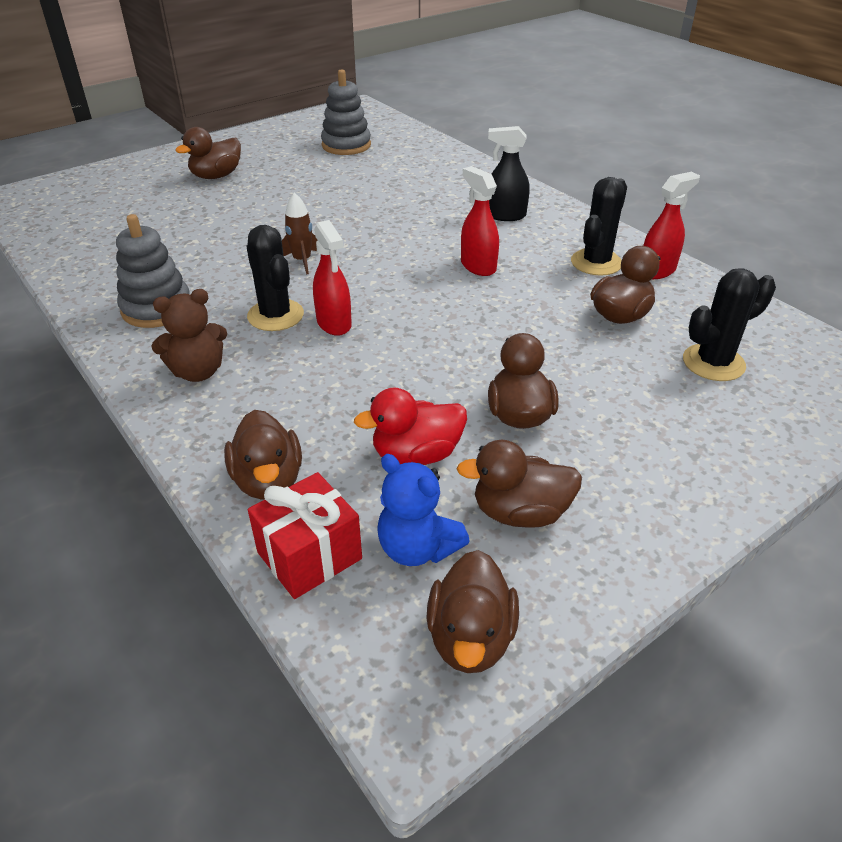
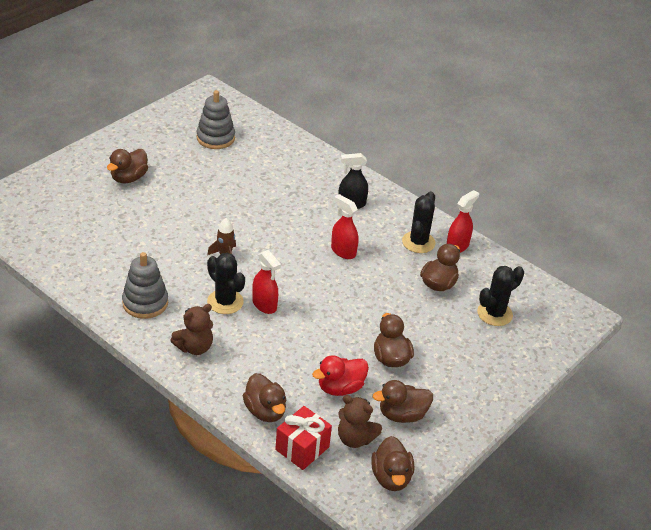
camera: 15 degrees left, 0 degrees up
(417, 548) = (355, 438): blue teddy bear -> brown teddy bear

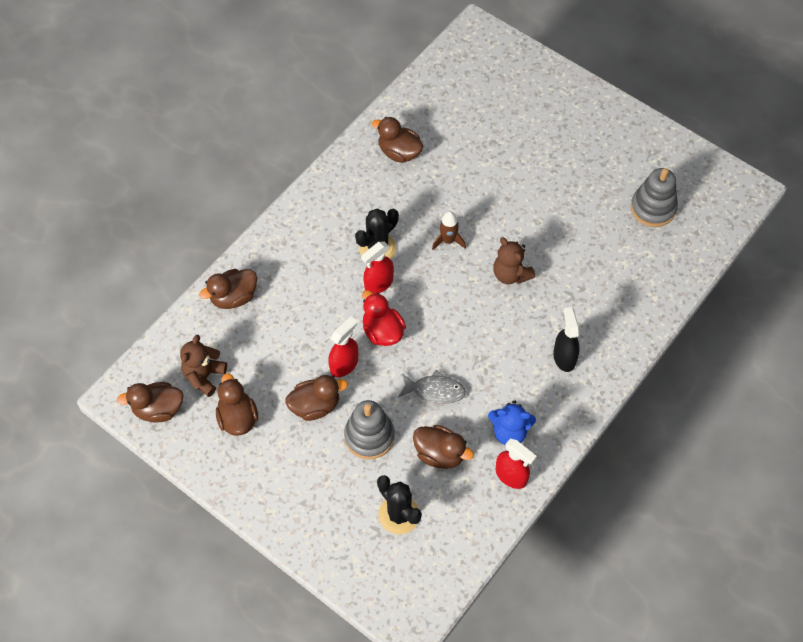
camera: 90 degrees right, 20 degrees up
(129, 178) = (556, 138): brown duck -> brown duck (399, 152)
(145, 303) = (366, 182): grey stacking toy -> grey stacking toy (369, 436)
(194, 347) = (310, 230): brown teddy bear -> brown teddy bear (511, 274)
(302, 448) = (190, 331): red gift -> none
(340, 388) = (269, 360): red duck -> red duck (382, 331)
(343, 251) = (477, 352): red spray bottle -> red spray bottle (344, 364)
(378, 280) = (435, 390): none -> grey fish
(418, 242) = (509, 432): black cactus -> blue teddy bear

